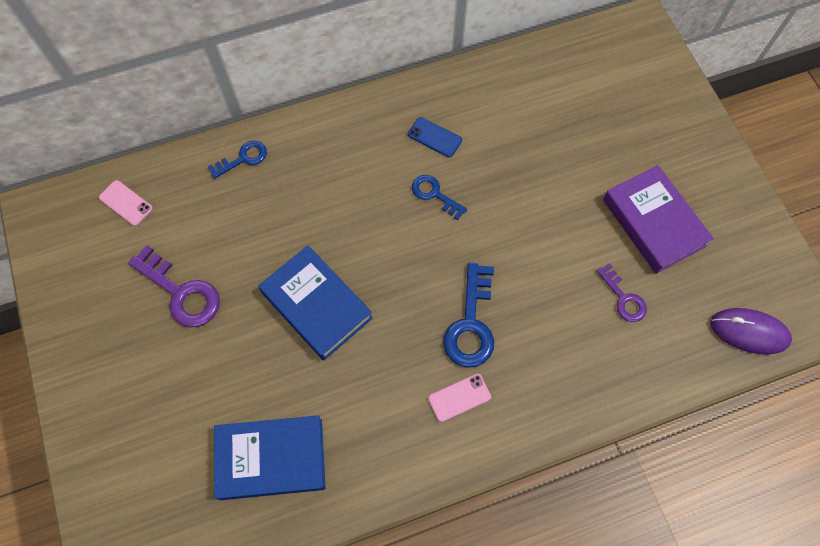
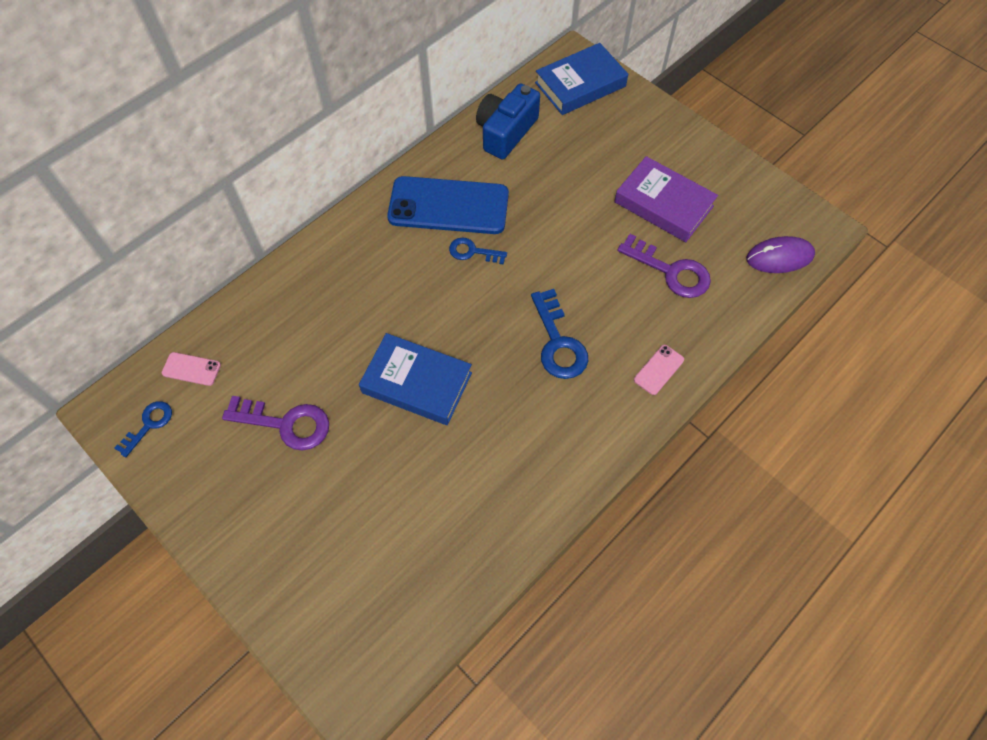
camera: 25 degrees left, 5 degrees down
(243, 158) = (284, 288): blue key -> blue key (149, 425)
(271, 458) = (443, 526): blue book -> blue book (580, 84)
(434, 137) = (448, 206): blue phone -> blue phone, size x2.40
(459, 397) = (579, 405): pink phone -> pink phone (659, 370)
(529, 81) = (506, 132): none -> blue camera
(623, 298) = (670, 271): purple key -> purple key, size x1.66

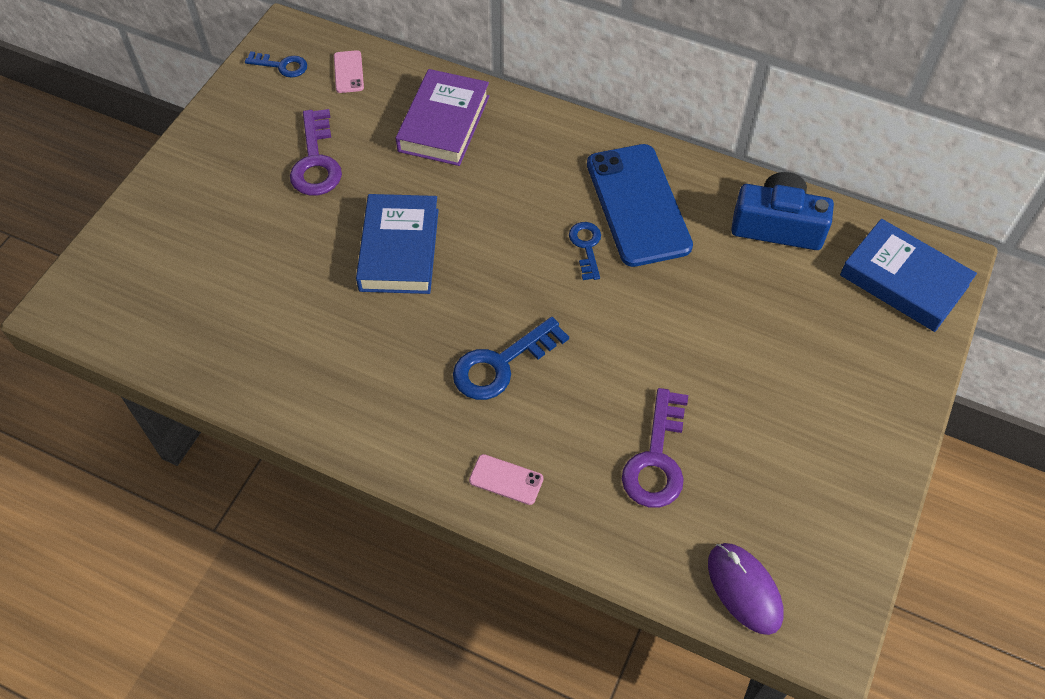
camera: 70 degrees right, 5 degrees down
(663, 204) = (759, 425): purple book -> purple book (444, 123)

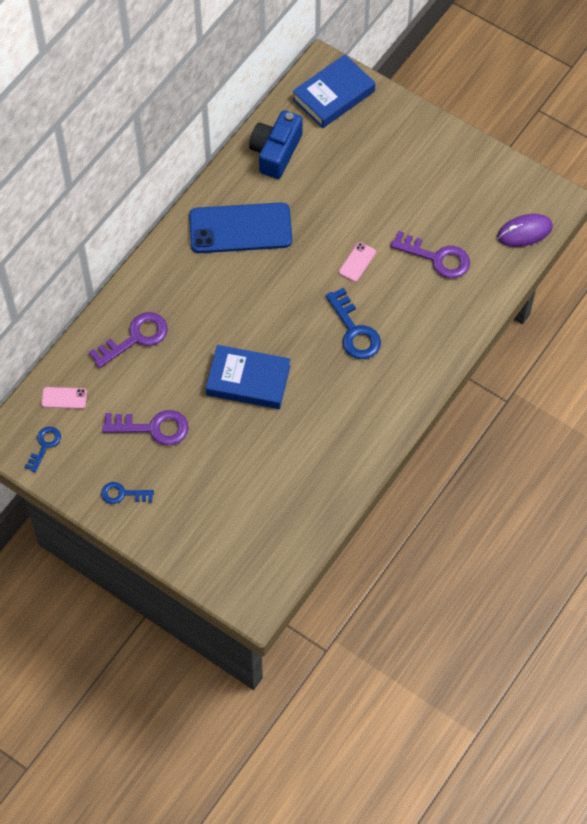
camera: 80 degrees left, 5 degrees up
(444, 123) = (135, 338): purple book -> purple key
(506, 480) = (437, 340): pink phone -> pink phone (357, 262)
(586, 247) = (270, 266): blue key -> blue key (123, 494)

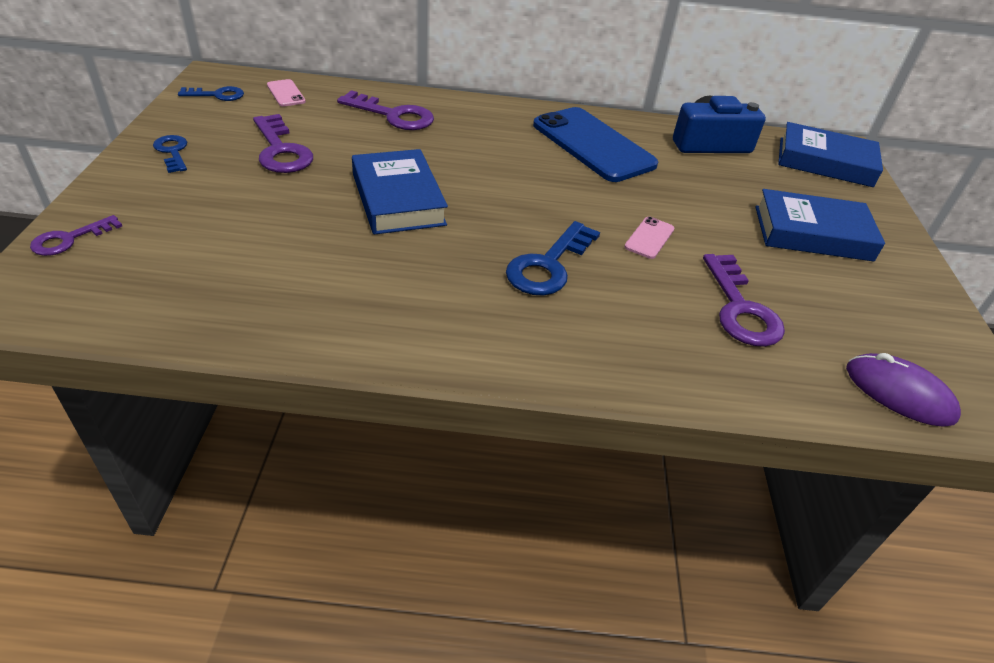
camera: 55 degrees right, 20 degrees down
(205, 568) = (70, 239): none -> purple key
(357, 262) = (649, 238): pink phone -> pink phone turned 60 degrees counterclockwise
(398, 168) = (812, 233): none -> blue book

